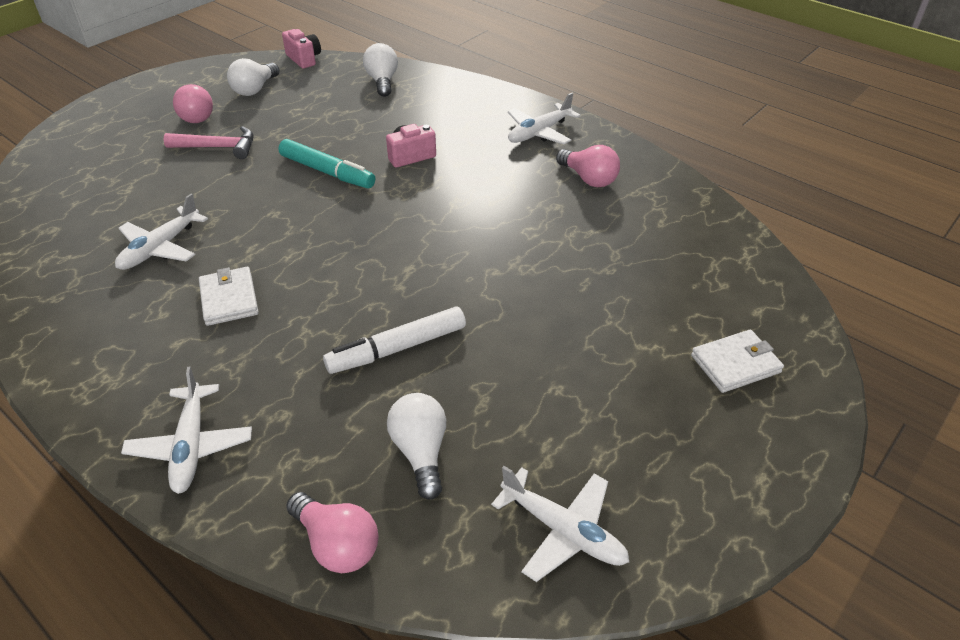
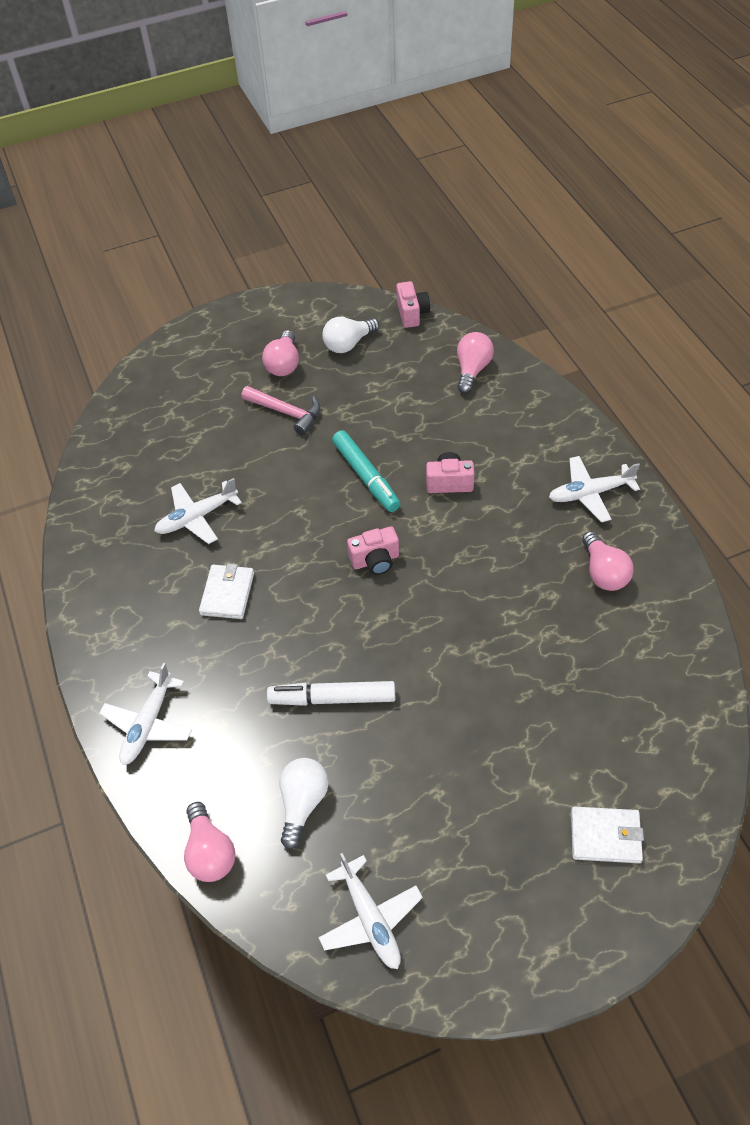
camera: 30 degrees right, 10 degrees up
(374, 228) = (375, 560): none -> pink camera
(382, 81) = (472, 370): white light bulb -> pink light bulb

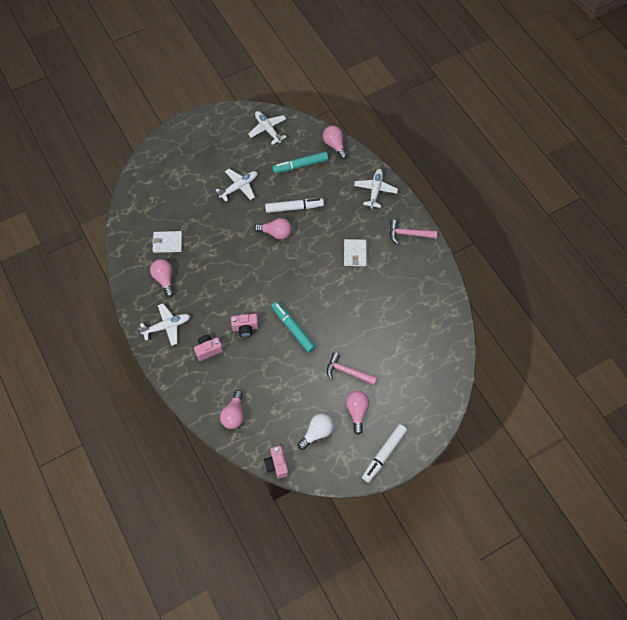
camera: 170 degrees right, 10 degrees up
(112, 623) = (408, 234): none -> pink hammer
(197, 517) = (382, 295): white plane -> white plane (239, 187)
(258, 317) = (384, 454): none -> white marker
(303, 803) = (300, 165): white light bulb -> turquoise marker
(375, 560) = (282, 277): pink camera -> pink camera (208, 350)
(378, 646) = (275, 233): none -> pink light bulb
(605, 836) = (175, 163): white wallet -> white wallet (167, 243)

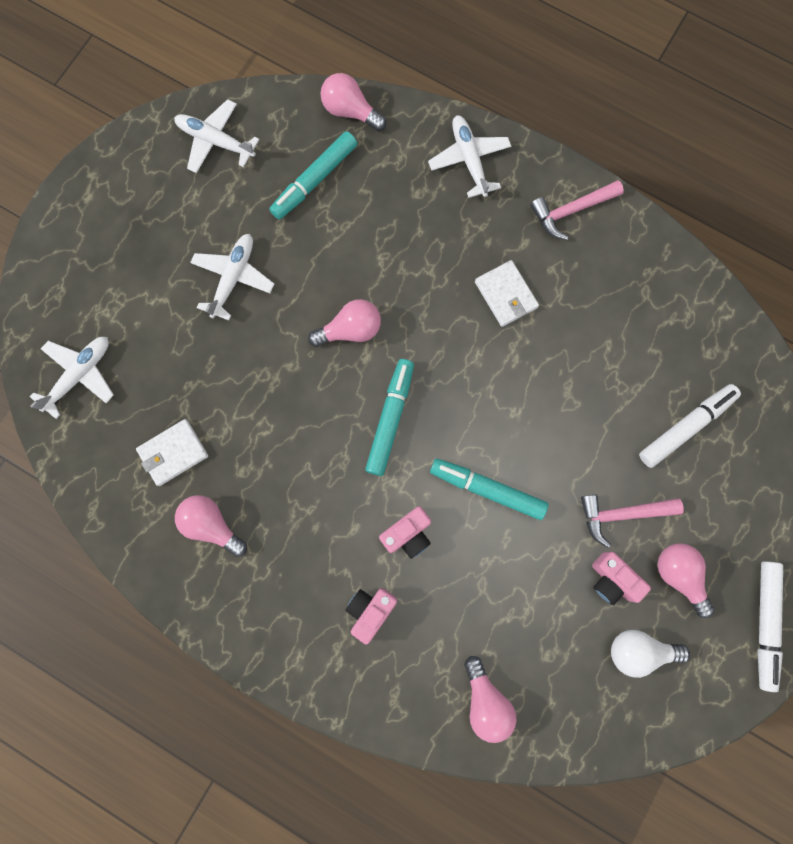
camera: 30 degrees left, 15 degrees up
(167, 326) = (272, 610): white plane -> white plane (79, 375)
(269, 277) = (390, 419): none -> turquoise marker
(277, 465) = (609, 746): pink camera -> pink camera (612, 580)
(294, 208) = (353, 266): white marker -> white marker (686, 427)
(317, 433) = (639, 650): white light bulb -> white light bulb turned 105 degrees counterclockwise

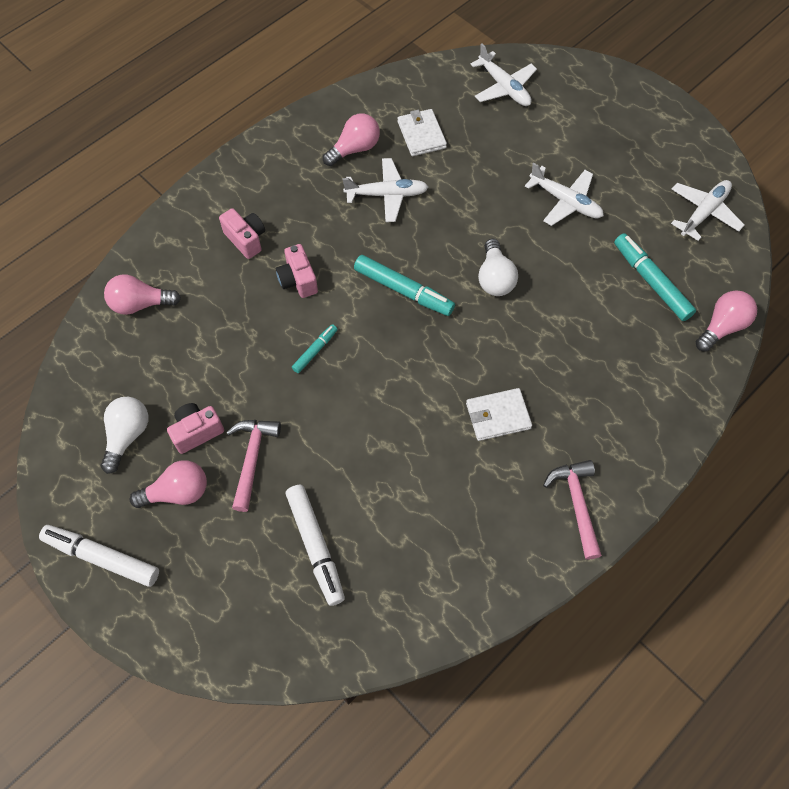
camera: 105 degrees right, 15 degrees down
(350, 330) = (495, 278): pink light bulb -> white light bulb
(469, 159) = (652, 421): white plane -> white plane (387, 195)
(487, 489) = (315, 351): turquoise marker -> turquoise marker, size x0.55

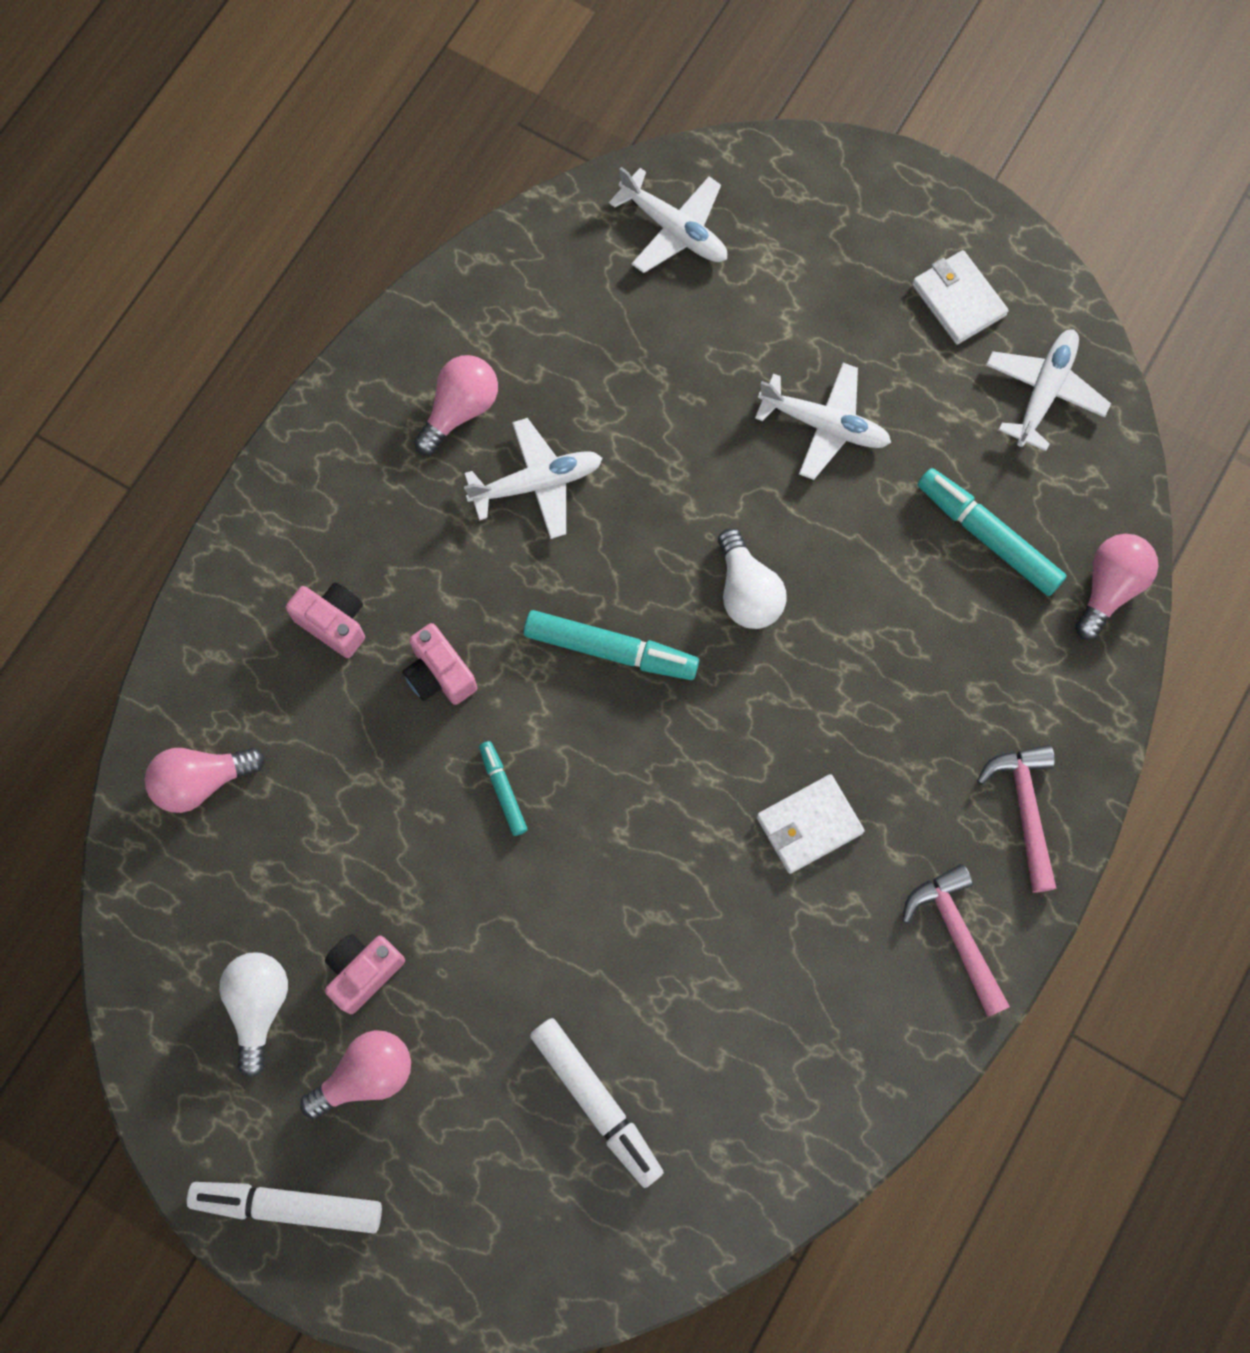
camera: 15 degrees left, 10 degrees up
(252, 458) = (461, 991): pink hammer -> pink hammer (1024, 809)
(315, 351) = (503, 790): turquoise marker -> turquoise marker turned 45 degrees counterclockwise
(421, 135) = (562, 356): white wallet -> white wallet (958, 300)

